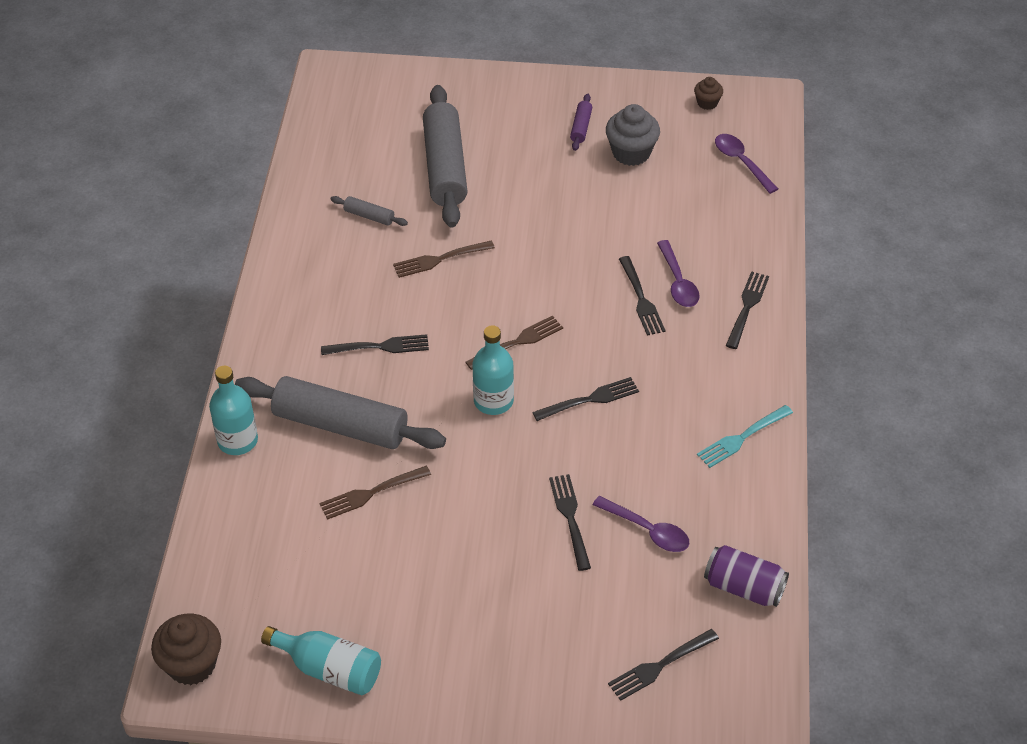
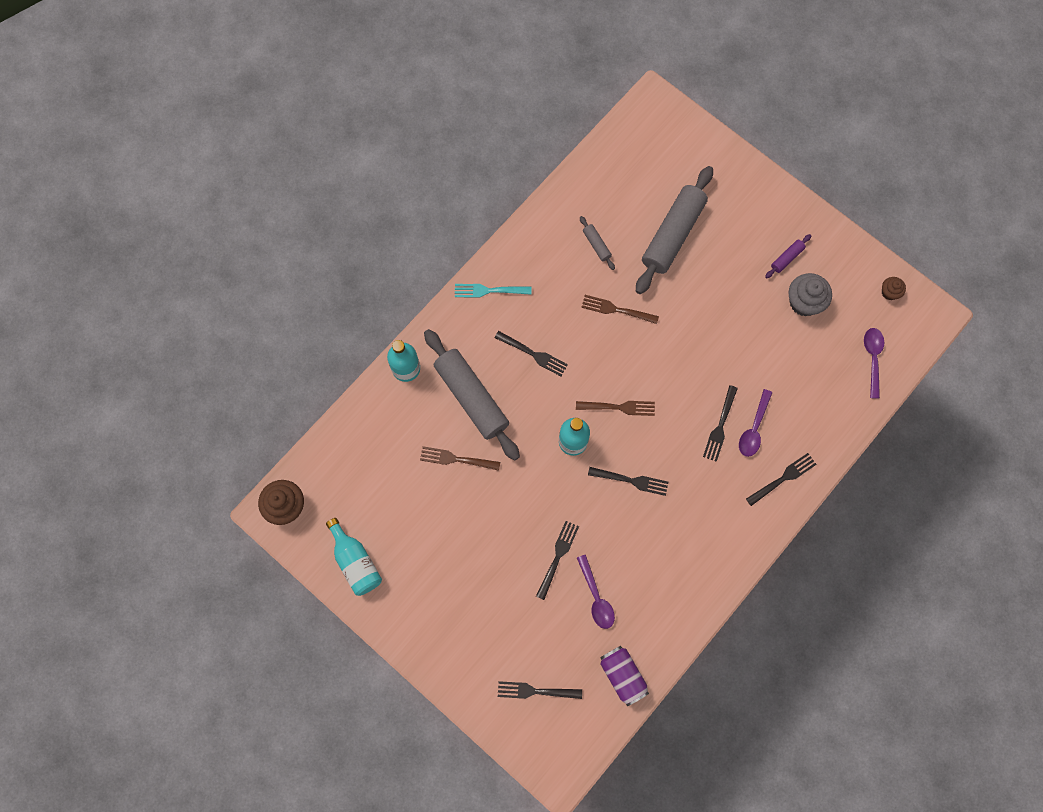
camera: 35 degrees right, 25 degrees up
(742, 437) = (703, 572): turquoise fork -> turquoise fork (489, 290)

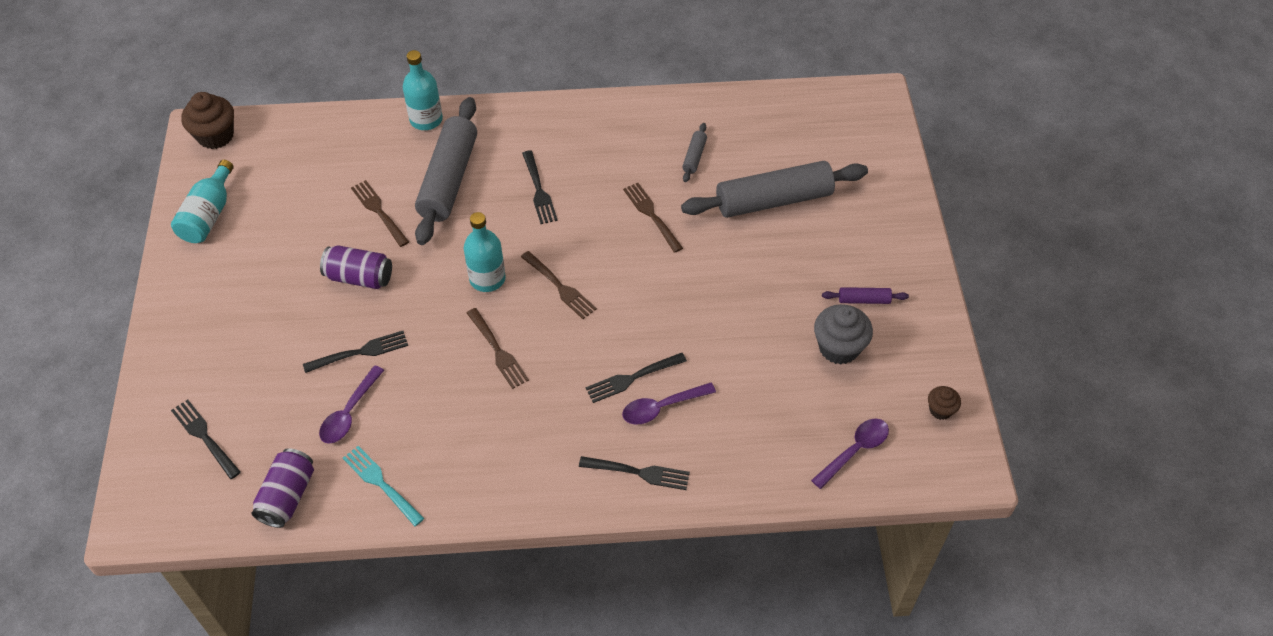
camera: 45 degrees right, 20 degrees down
(489, 290) = (562, 120): turquoise fork -> turquoise fork (382, 484)
(499, 512) = (359, 277): none -> purple can
(630, 480) = (497, 350): black fork -> brown fork

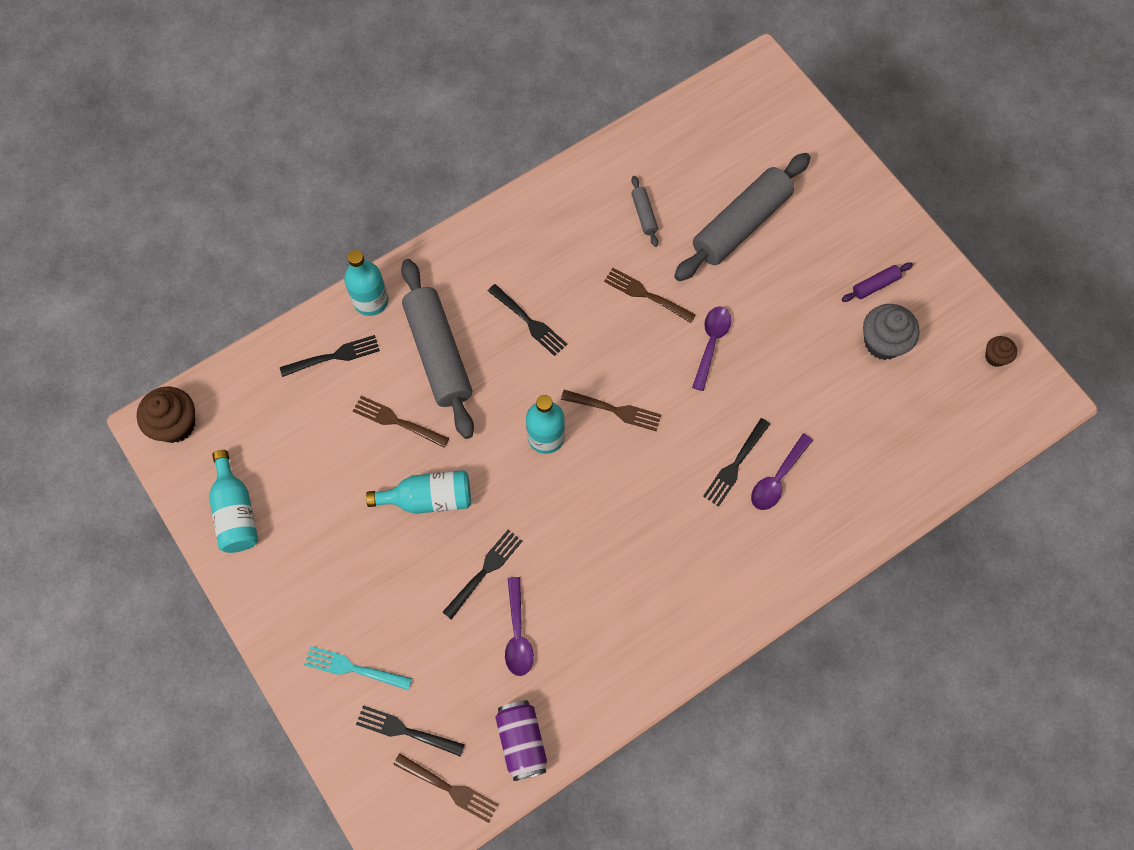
camera: 30 degrees left, 15 degrees up
(359, 277) = (429, 498): purple can -> turquoise bottle
(382, 484) = (594, 683): turquoise fork -> turquoise fork (354, 668)
(497, 350) = (603, 502): brown fork -> brown fork (448, 788)
(638, 473) = (797, 549): black fork -> black fork (333, 357)
(855, 450) = (953, 431): purple spoon -> purple spoon (711, 343)

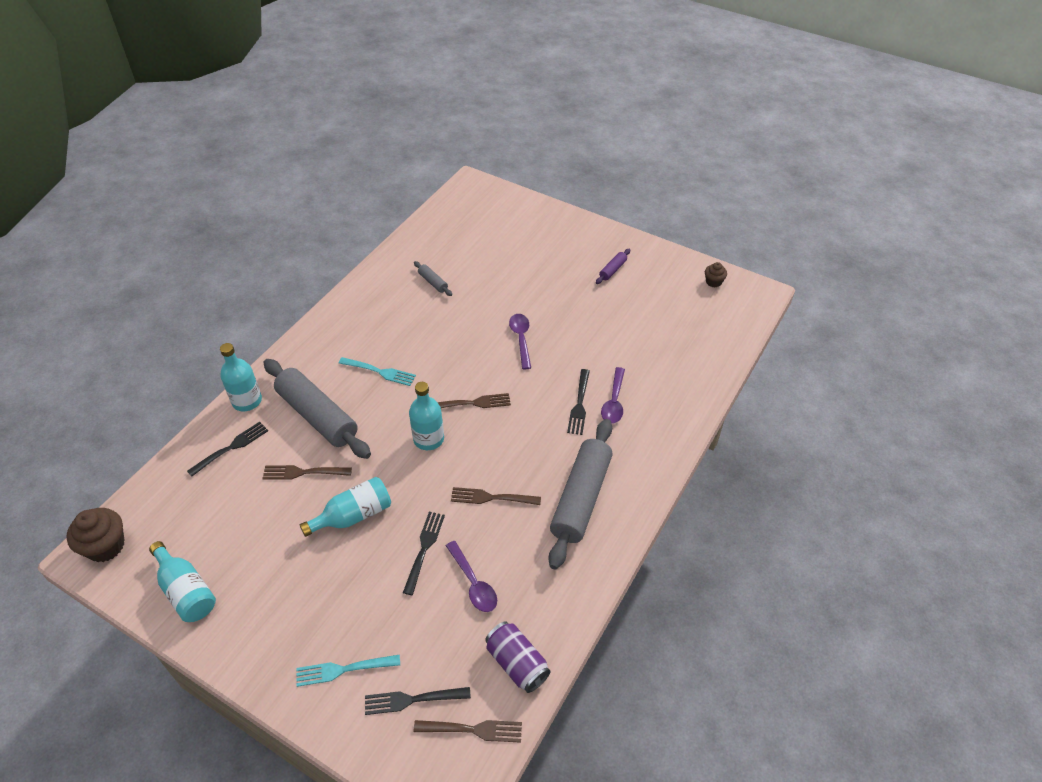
camera: 25 degrees left, 20 degrees down
(528, 321) = (379, 372): black fork -> turquoise fork
(647, 295) = (459, 327): brown fork -> brown fork (492, 497)
(741, 224) = (504, 266): grey rolling pin -> grey rolling pin (581, 498)
(883, 342) = (637, 298): grey cupcake -> none

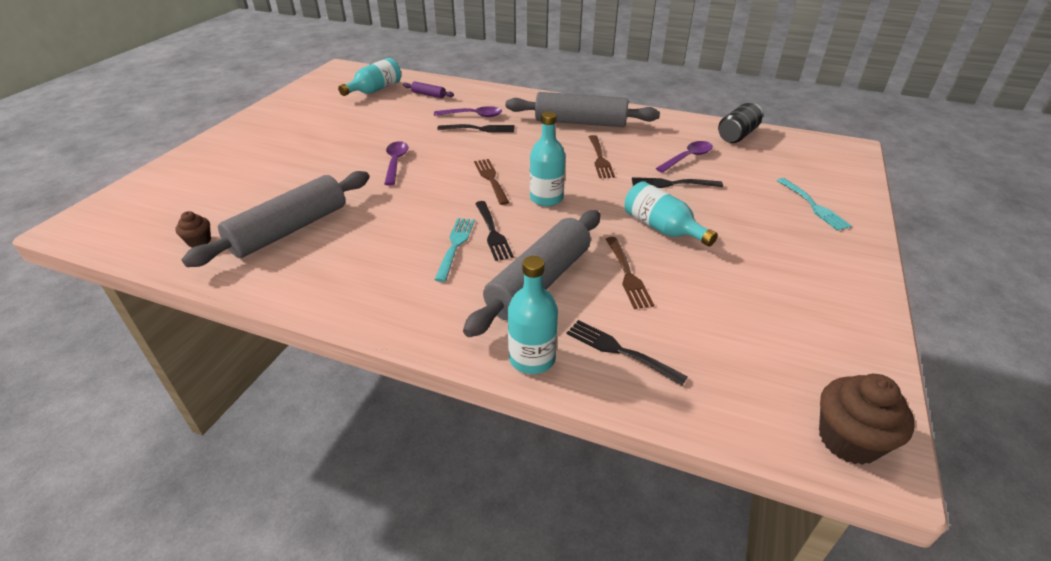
camera: 100 degrees left, 10 degrees down
(186, 591) = (835, 329): turquoise bottle -> turquoise bottle (375, 90)
(413, 699) = (803, 171): black fork -> black fork (492, 232)
(433, 282) = (289, 230): grey rolling pin -> grey rolling pin, size x2.37
(472, 730) = (800, 146): brown fork -> none
(517, 663) = (737, 135): purple can -> black can
(521, 339) = (395, 162): purple spoon -> purple spoon turned 105 degrees clockwise
(612, 270) = (294, 124): purple rolling pin -> purple rolling pin (428, 95)
(713, 282) = (322, 83): brown cupcake -> brown cupcake (199, 241)

